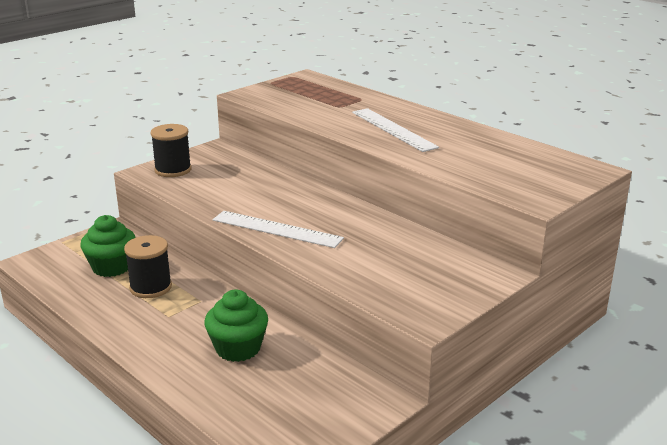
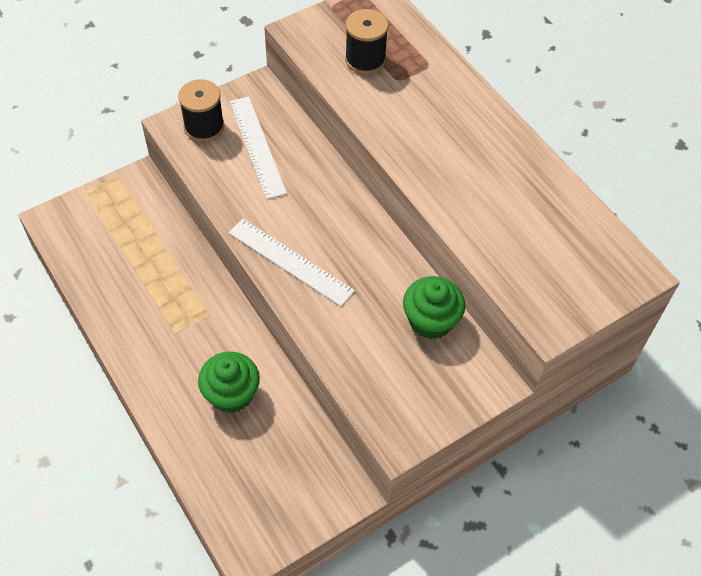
camera: 10 degrees right, 30 degrees up
(112, 267) = (130, 244): green cupcake -> green cupcake (431, 320)
(151, 287) = (164, 284): black spool -> black spool (365, 60)
(393, 129) = (444, 145): white ruler -> white ruler (257, 146)

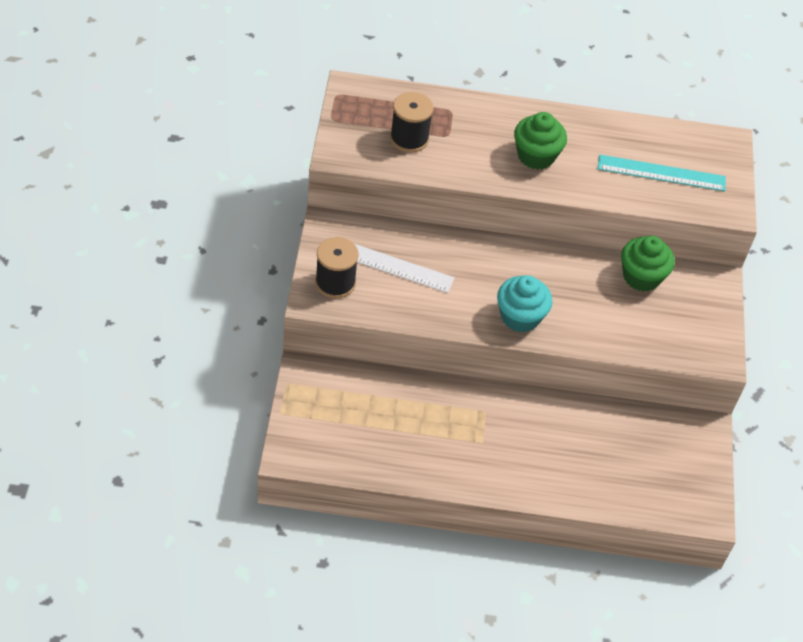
camera: 55 degrees left, 5 degrees down
(231, 394) = (569, 442): green cupcake -> green cupcake (536, 156)
(290, 261) = (520, 317): white ruler -> turquoise cupcake
(531, 245) = (661, 173): none -> turquoise ruler

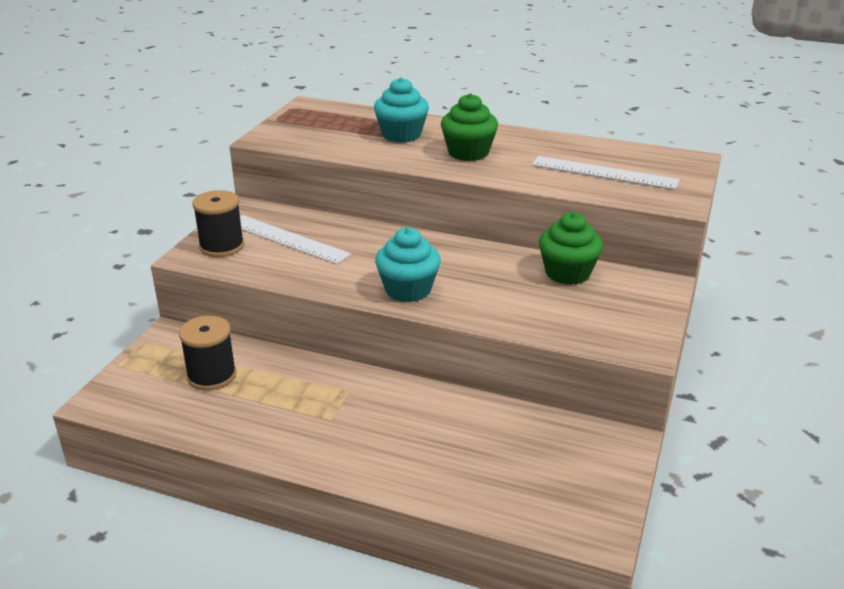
camera: 20 degrees right, 20 degrees down
(409, 138) = (343, 134): black spool -> black spool (211, 375)
(464, 133) = (401, 135): none -> turquoise cupcake
(661, 173) = (604, 172): turquoise ruler -> white ruler

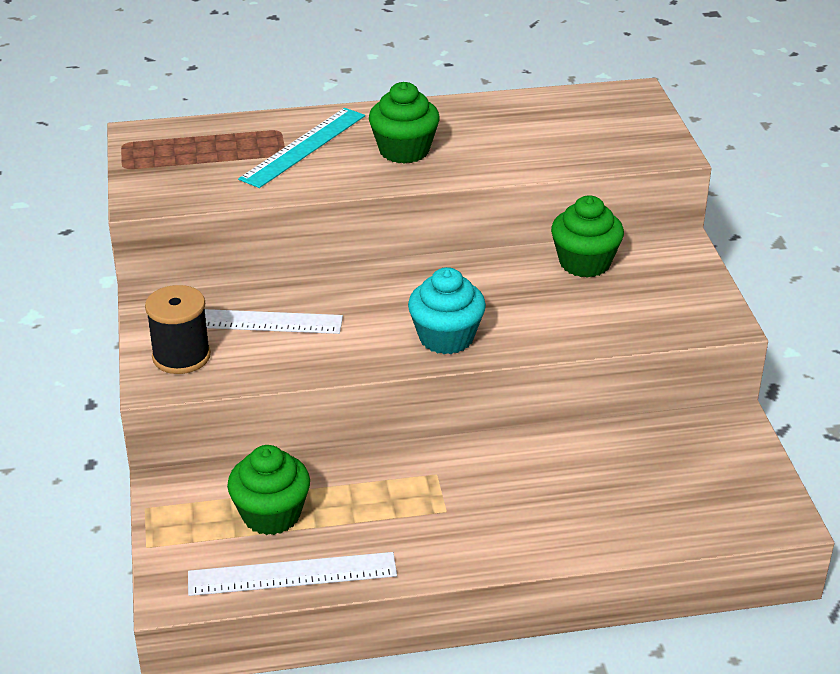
camera: 30 degrees left, 5 degrees up
(211, 375) = (271, 515): black spool -> green cupcake
(401, 135) = (303, 147): turquoise cupcake -> turquoise ruler
(604, 172) = (568, 136): white ruler -> white ruler (292, 574)

